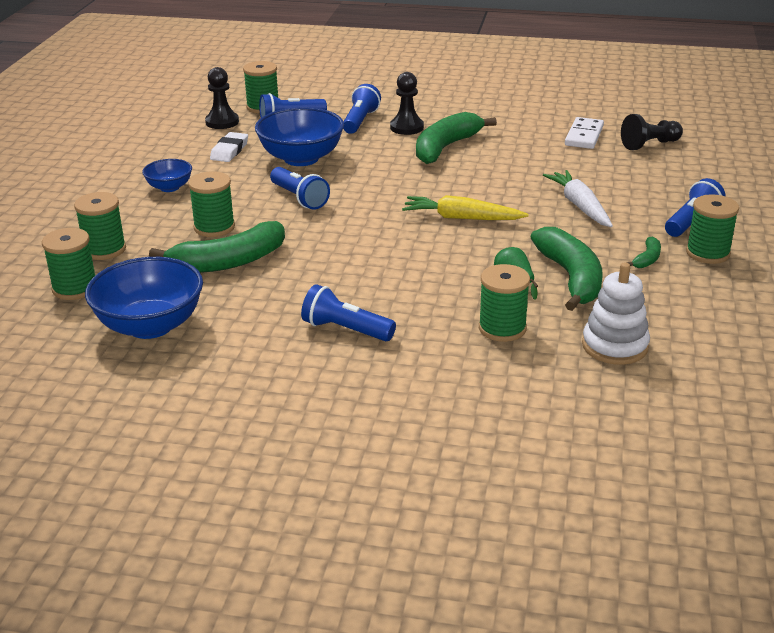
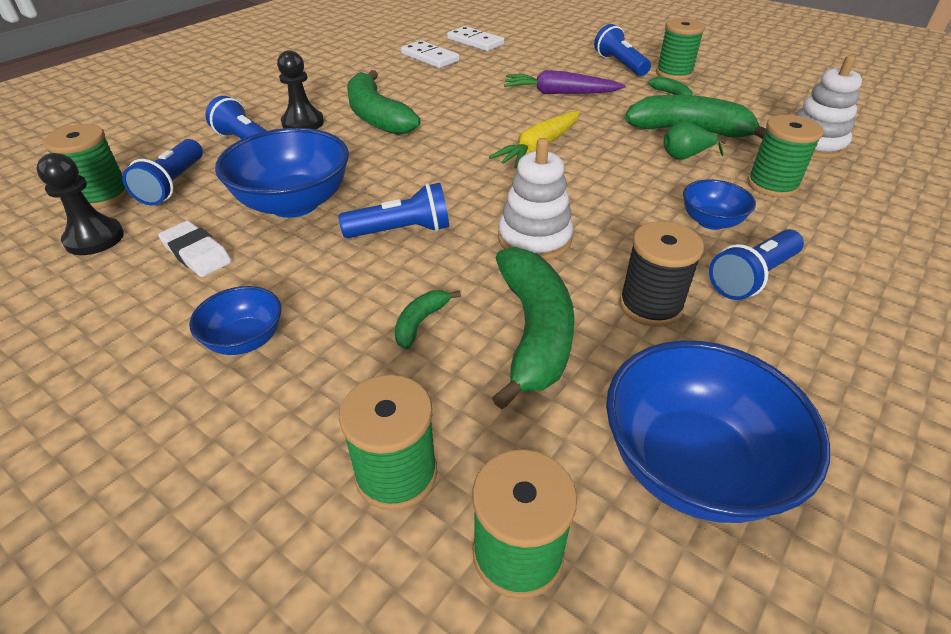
camera: 65 degrees left, 10 degrees up
(214, 227) = (420, 322): green spool -> green banana
(282, 295) = (650, 305): none -> black spool
(327, 242) = (534, 239): none -> white stacking toy
(411, 306) = (711, 221): none -> blue bowl
(579, 206) = (559, 93): white carrot -> purple carrot
(649, 144) = (475, 42): black pawn -> white domino

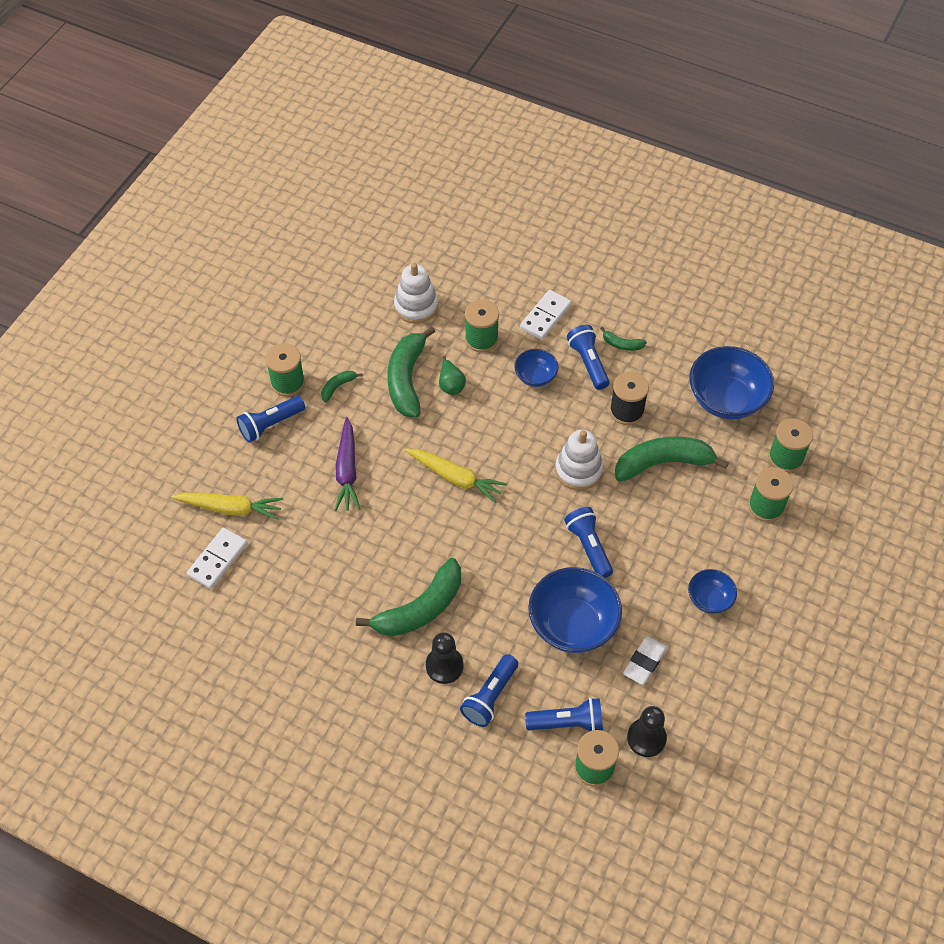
camera: 100 degrees left, 15 degrees up
(420, 322) = (671, 517): green banana -> green banana (622, 344)
(430, 57) = (270, 595): white domino -> white domino (545, 316)
(526, 47) = (230, 508): none -> yellow carrot
(752, 277) = (588, 363): blue flashlight -> blue flashlight turned 150 degrees counterclockwise

